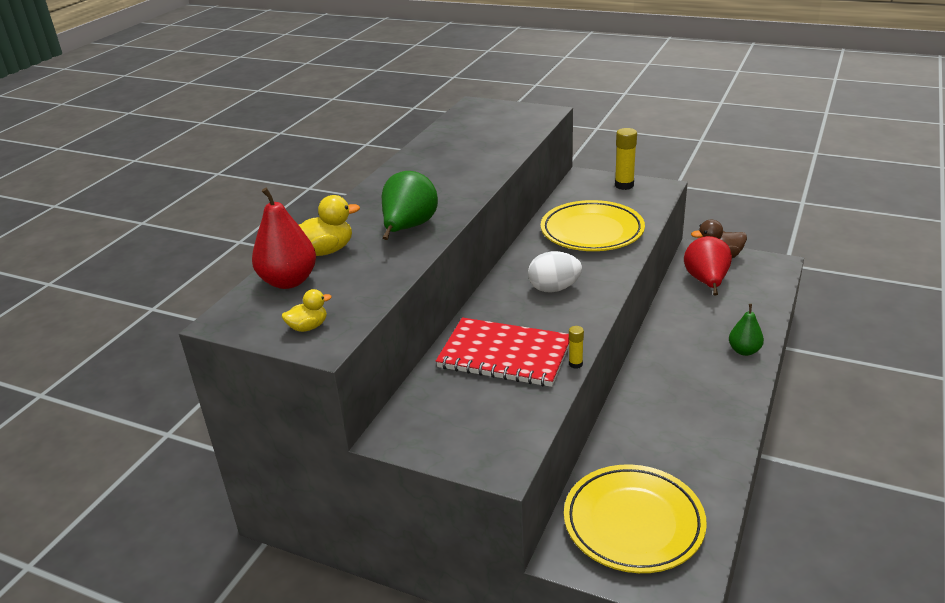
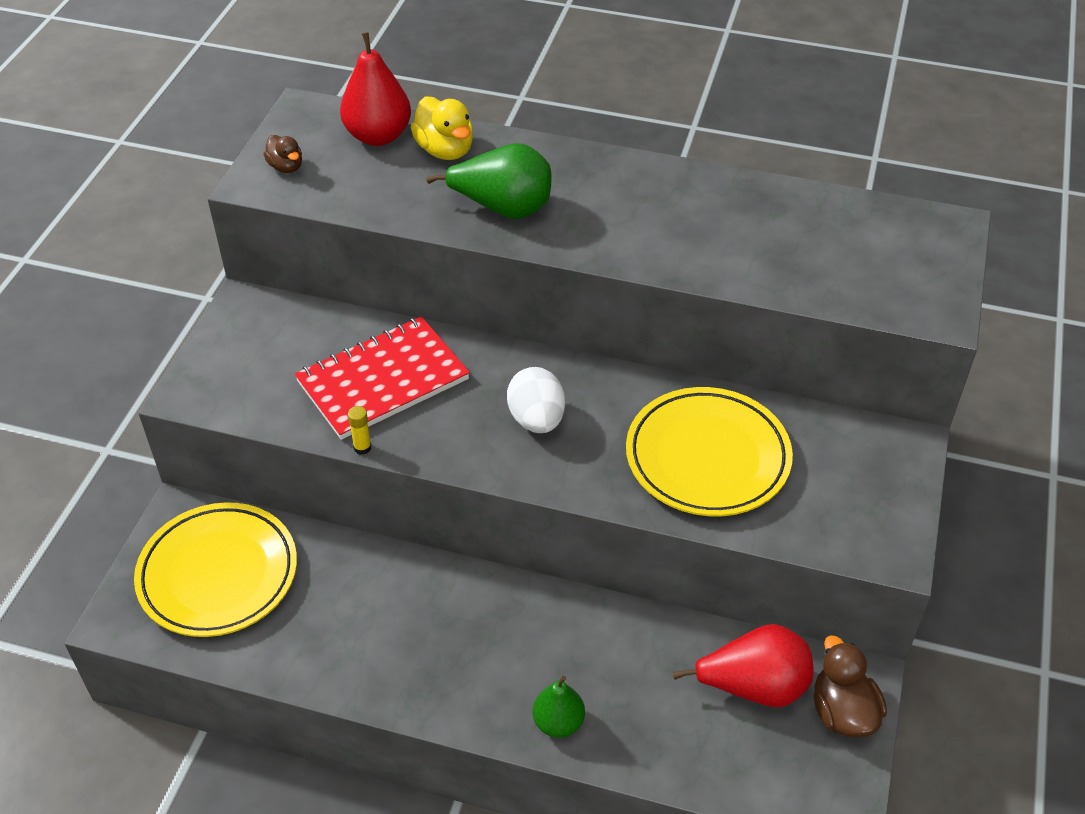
camera: 80 degrees right, 15 degrees up
(308, 327) = (286, 167): yellow duck -> brown duck
(505, 355) = (383, 380): red notebook -> red notebook turned 45 degrees clockwise
(624, 185) = (886, 499): yellow glue stick -> none

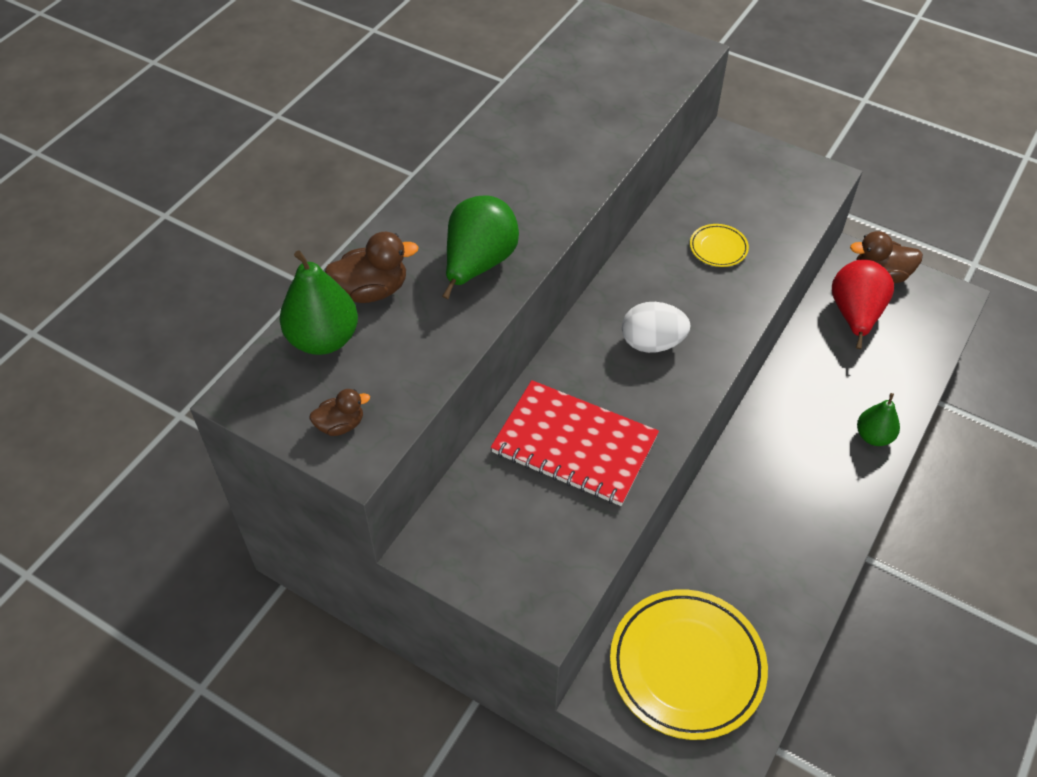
camera: 75 degrees left, 5 degrees up
(362, 448) = (655, 474): yellow glue stick -> none
(378, 136) = (323, 339): red pear -> green pear
(383, 380) = (574, 445): red notebook -> red notebook turned 45 degrees counterclockwise
(445, 150) = (372, 290): yellow duck -> brown duck
(707, 457) = (718, 248): yellow plate -> yellow plate, size x0.44

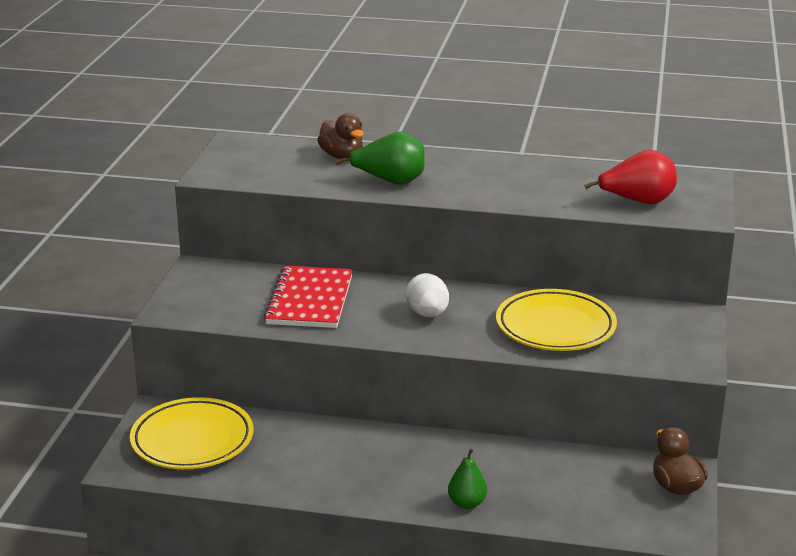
camera: 70 degrees right, 25 degrees down
(323, 339) = (291, 151): green pear -> none
(340, 425) = (228, 168): brown duck -> none
(718, 248) = (555, 327): yellow plate -> yellow plate, size x2.26
(854, 315) = (608, 477): red pear -> red pear (637, 202)

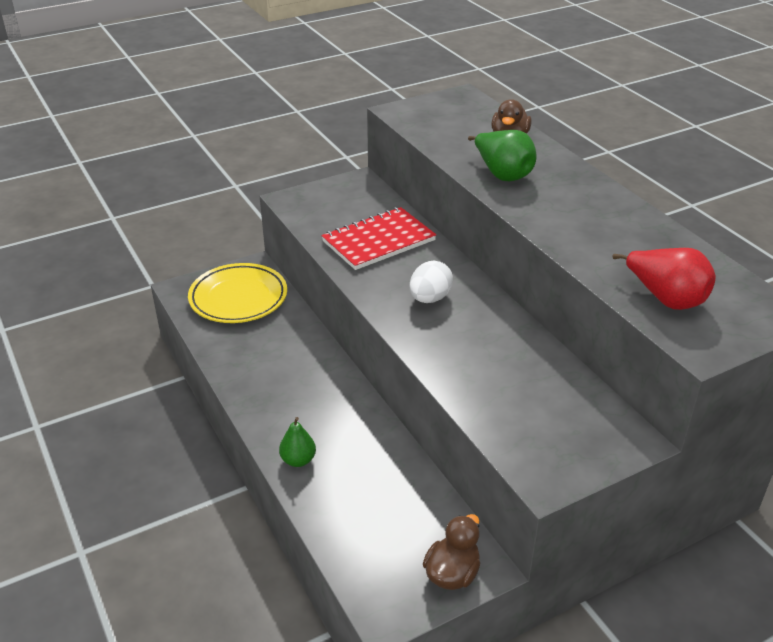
camera: 50 degrees right, 10 degrees up
(555, 327) = (498, 369): yellow plate -> none

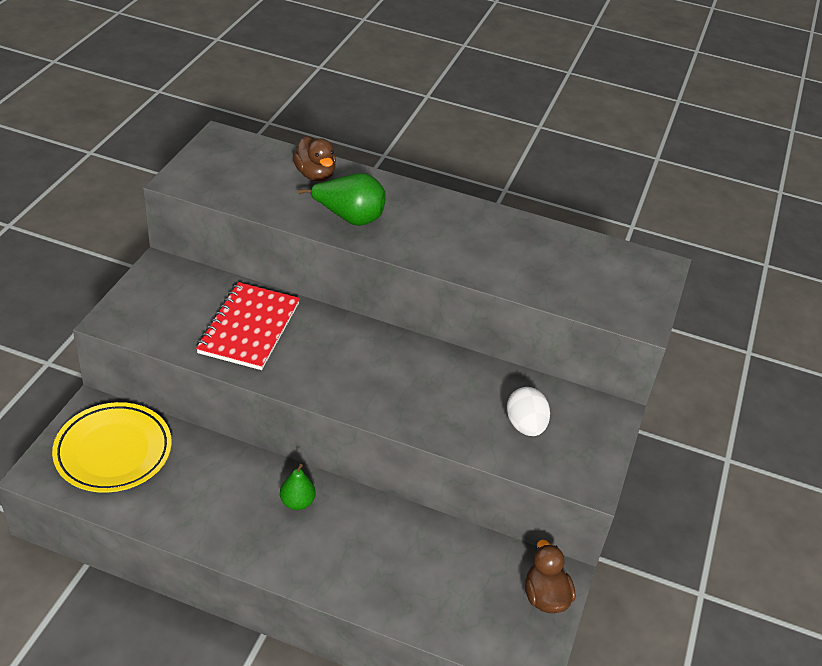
camera: 45 degrees left, 5 degrees up
(298, 460) = (341, 580): green pear -> green pear (297, 502)
(430, 298) = (354, 366): white egg -> white egg (525, 426)
(666, 299) = (582, 288): red pear -> none

